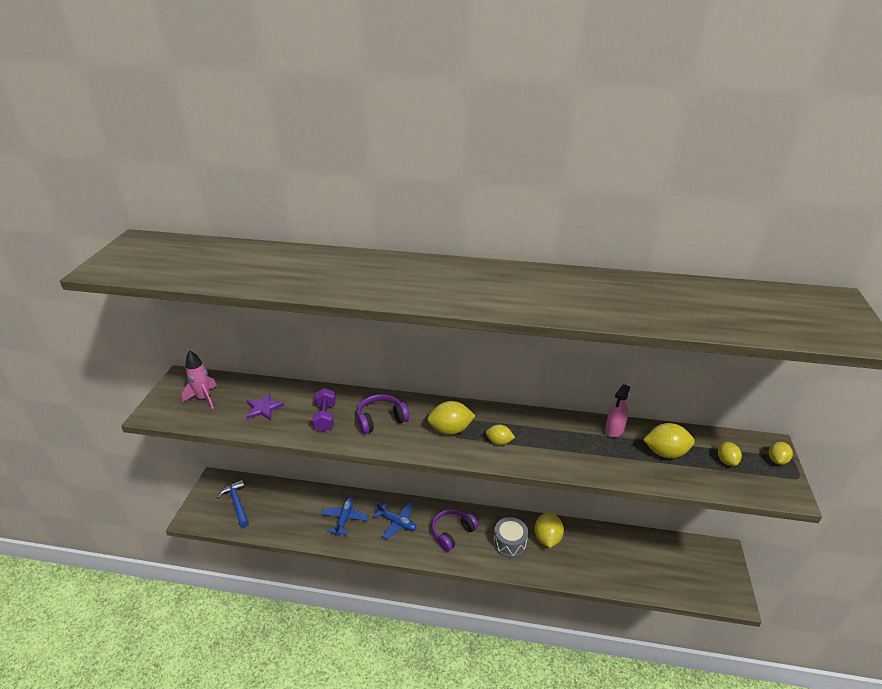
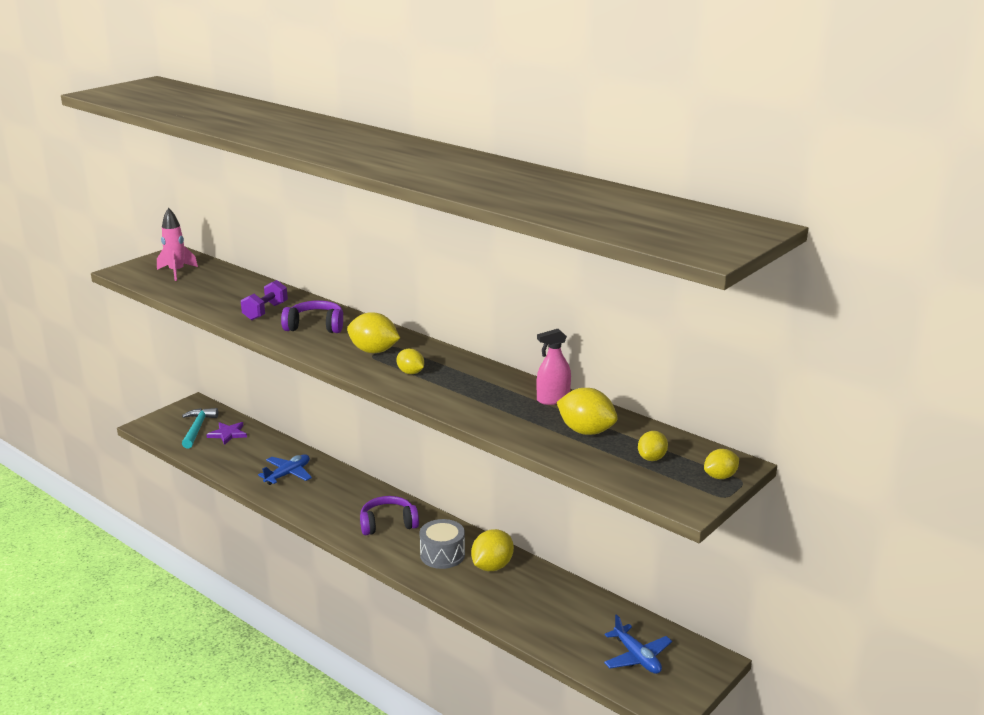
camera: 30 degrees right, 10 degrees down
(237, 504) = (197, 428): blue hammer -> turquoise hammer
(264, 408) = (219, 291): purple star -> purple star (228, 434)
(397, 523) = (338, 496): blue plane -> blue plane (637, 657)

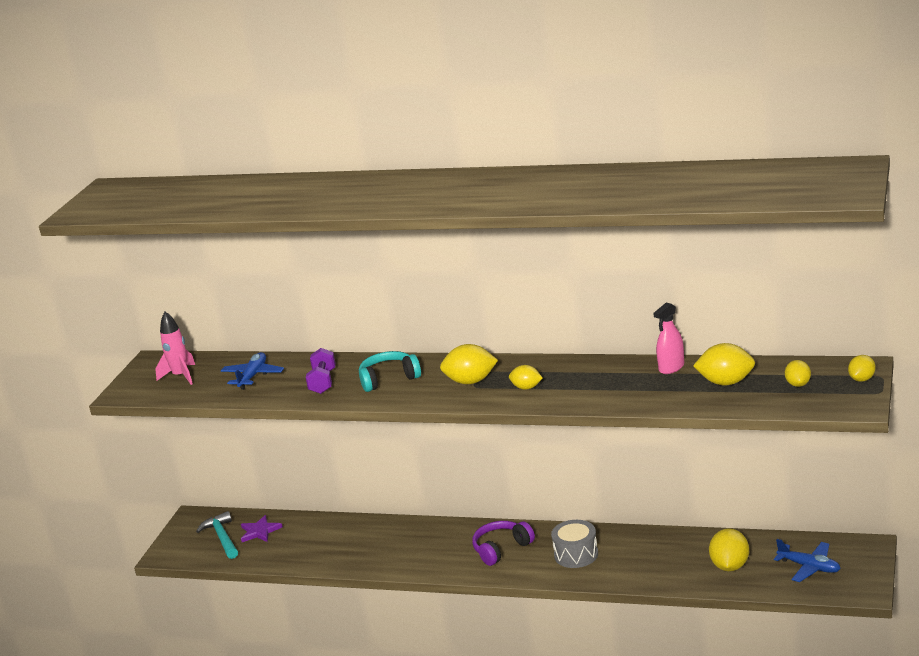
camera: 20 degrees left, 0 degrees up
(288, 474) = (361, 544): blue plane -> blue plane (253, 376)
(315, 326) = (389, 379): purple headphones -> turquoise headphones
(492, 566) = (628, 547): yellow lemon -> yellow lemon (730, 566)

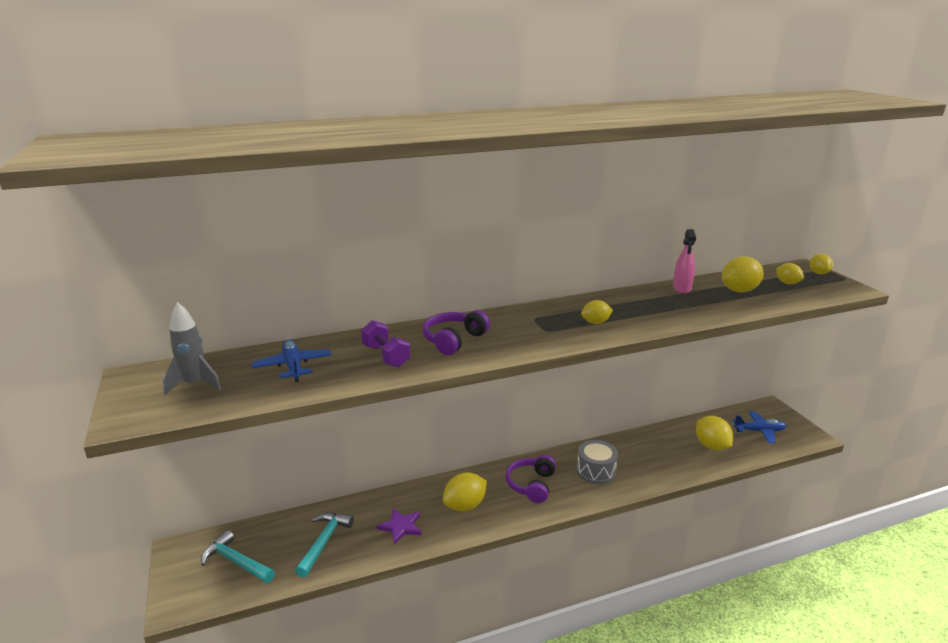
camera: 40 degrees left, 0 degrees up
(181, 376) = (195, 384): pink rocket -> grey rocket
(260, 531) = (276, 541): purple star -> purple star (401, 526)
(292, 543) = (324, 542): none -> turquoise hammer
(389, 379) = (454, 340): turquoise headphones -> purple headphones
(470, 381) = (537, 327): yellow lemon -> yellow lemon (465, 505)

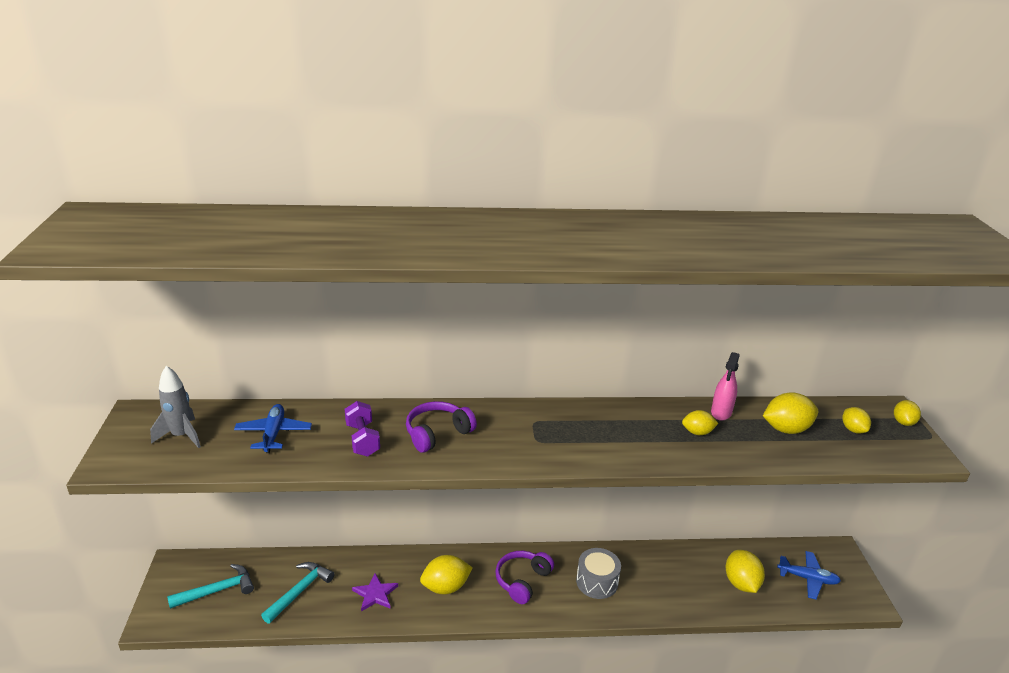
camera: 15 degrees right, 5 degrees up
(236, 561) = (217, 590): turquoise hammer -> turquoise hammer turned 105 degrees clockwise
(595, 322) = (594, 441): yellow lemon -> yellow lemon (697, 432)

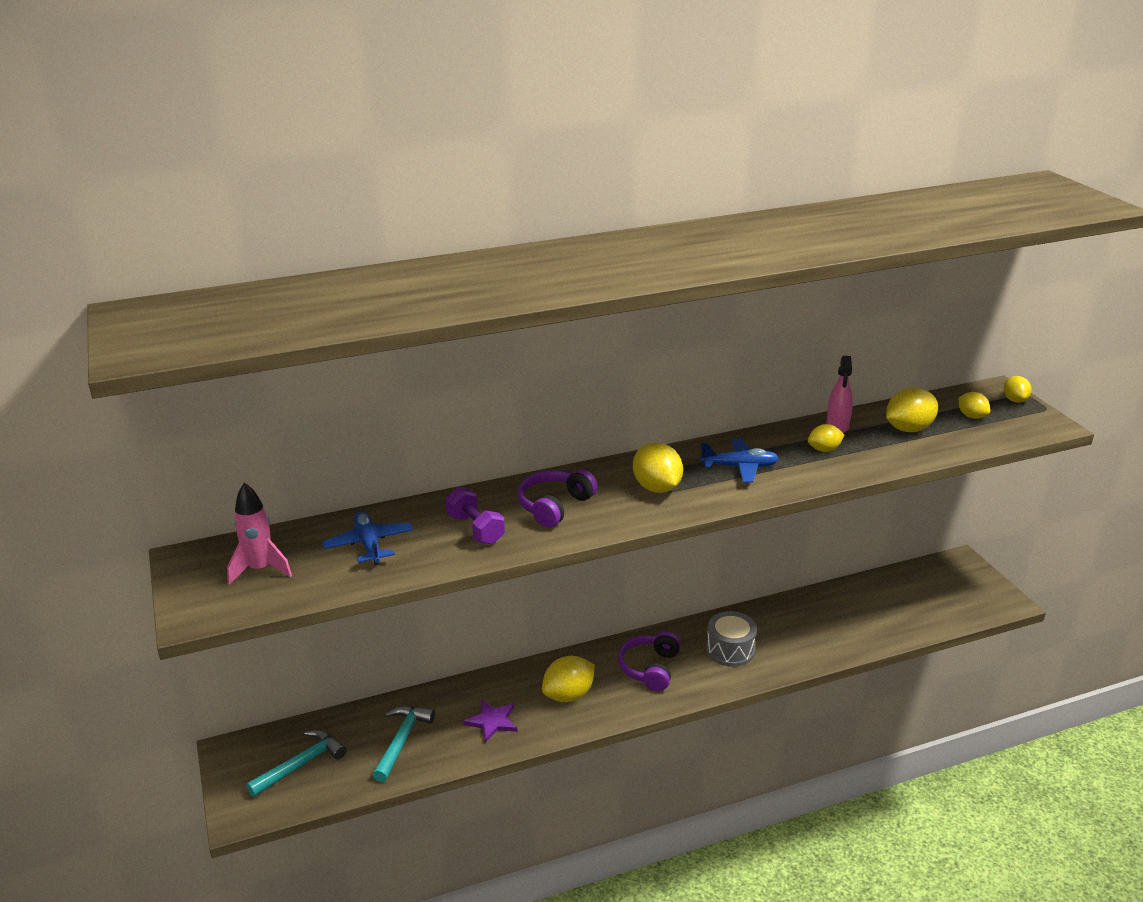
camera: 15 degrees left, 0 degrees up
(181, 436) = (260, 569): grey rocket -> pink rocket
(741, 583) = (878, 615): yellow lemon -> yellow lemon (657, 488)
(807, 578) = (941, 595): blue plane -> blue plane (739, 467)

